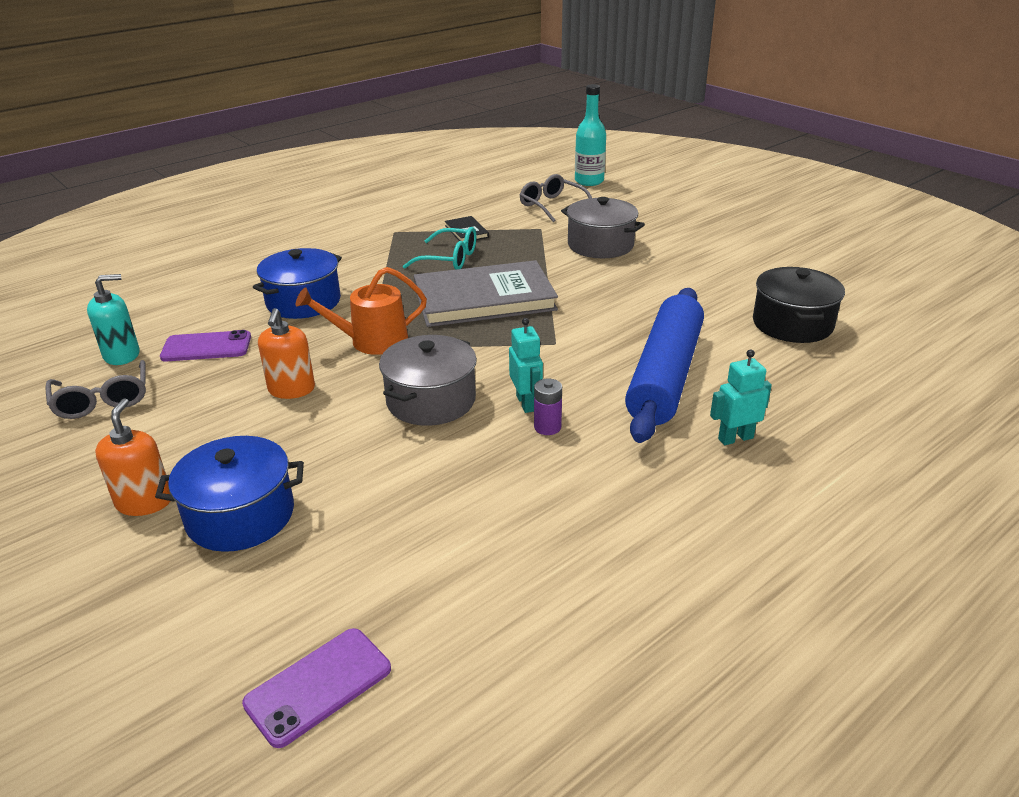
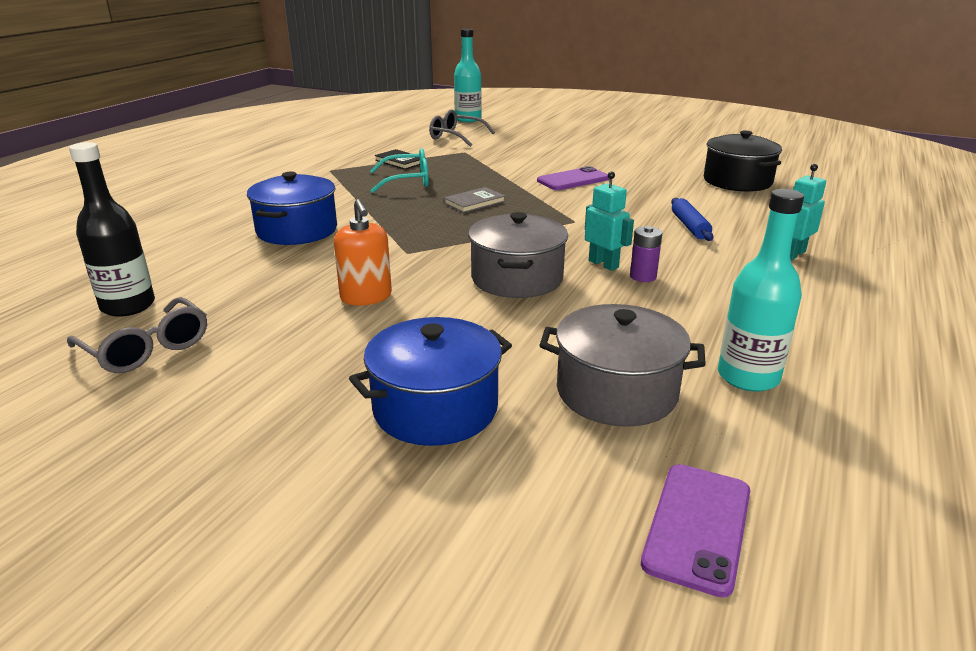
camera: 25 degrees left, 5 degrees down
(122, 355) = (128, 306): turquoise soap dispenser -> black bottle
(144, 502) = (307, 425): orange soap dispenser -> none
(206, 347) = (228, 282): purple phone -> purple phone (573, 180)
(371, 341) = (404, 247): orange watering can -> none
(484, 299) = (474, 202): grey book -> grey book, size x0.41
(517, 566) = (748, 377): none -> turquoise bottle
(600, 245) = (529, 156): grey pot -> grey pot (616, 392)
(665, 376) = (690, 226): blue rolling pin -> blue rolling pin, size x0.42

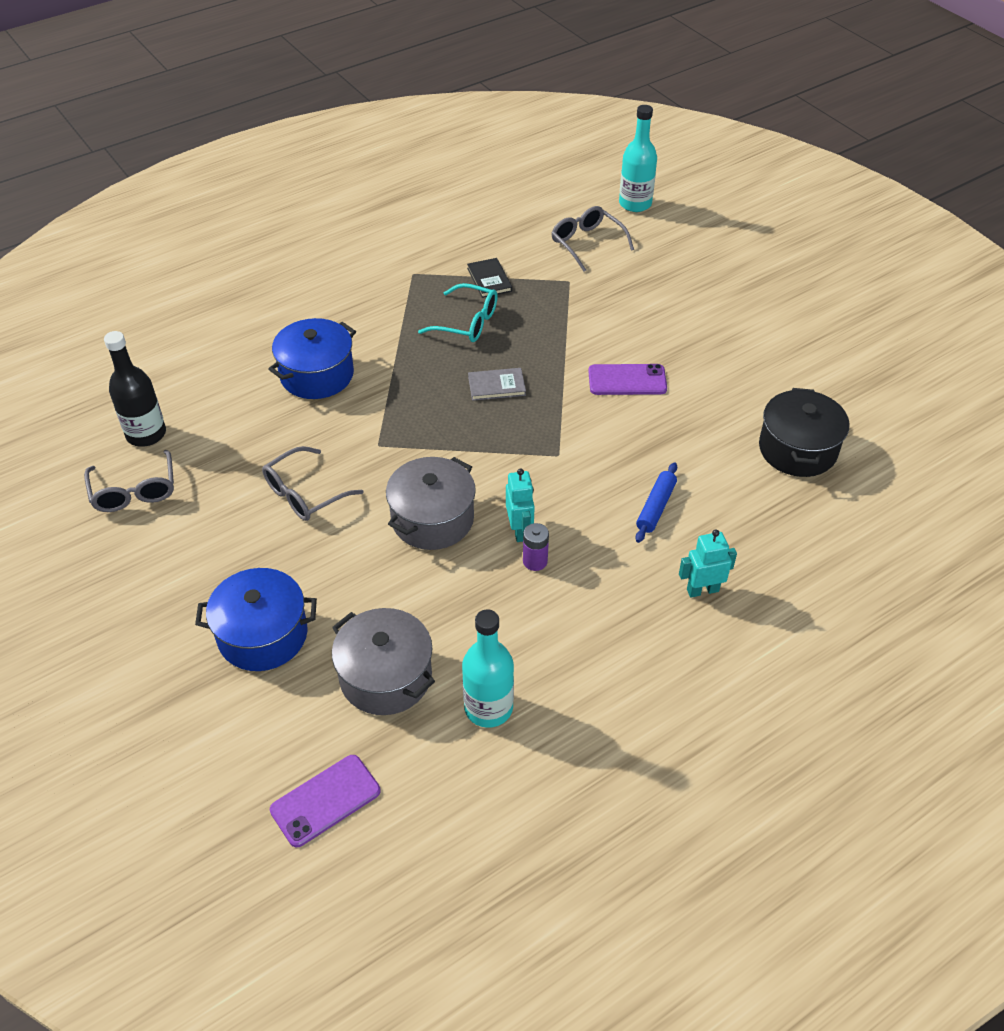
camera: 30 degrees right, 20 degrees up
(366, 297) = (305, 493): orange soap dispenser -> grey glasses

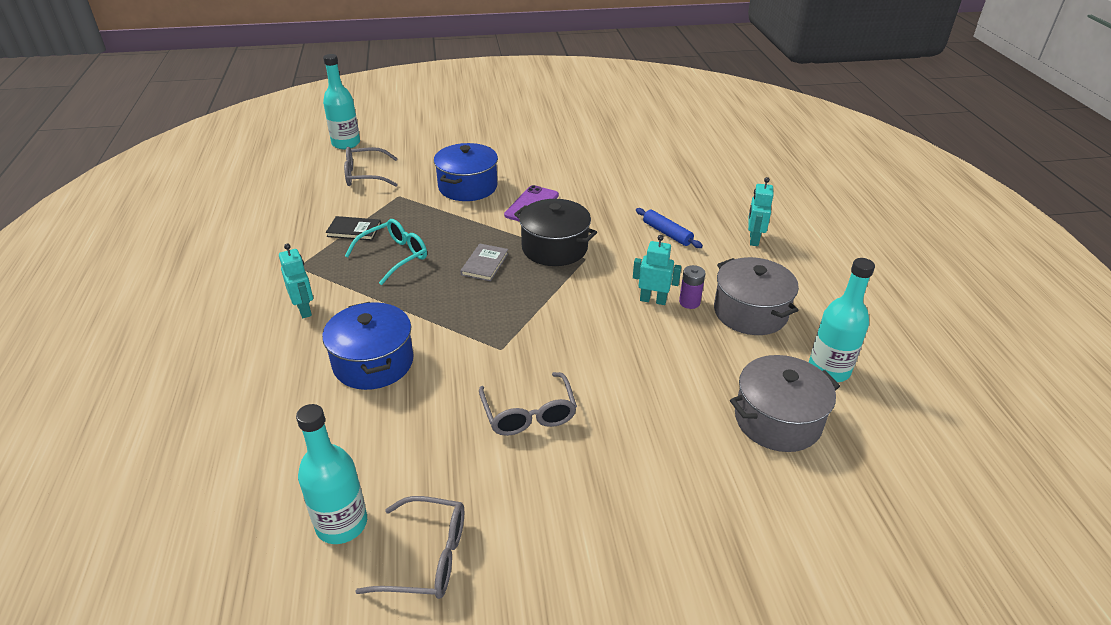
camera: 65 degrees left, 10 degrees down
(146, 434) = (341, 524): black bottle -> turquoise bottle
(263, 635) = (696, 493): blue pot -> blue pot (468, 187)
(325, 800) = (905, 498): purple phone -> none
(358, 305) = (304, 309): none -> turquoise robot
(432, 519) = (612, 342): grey pot -> grey pot (750, 312)
(797, 449) = (649, 166): black pot -> black pot (554, 248)

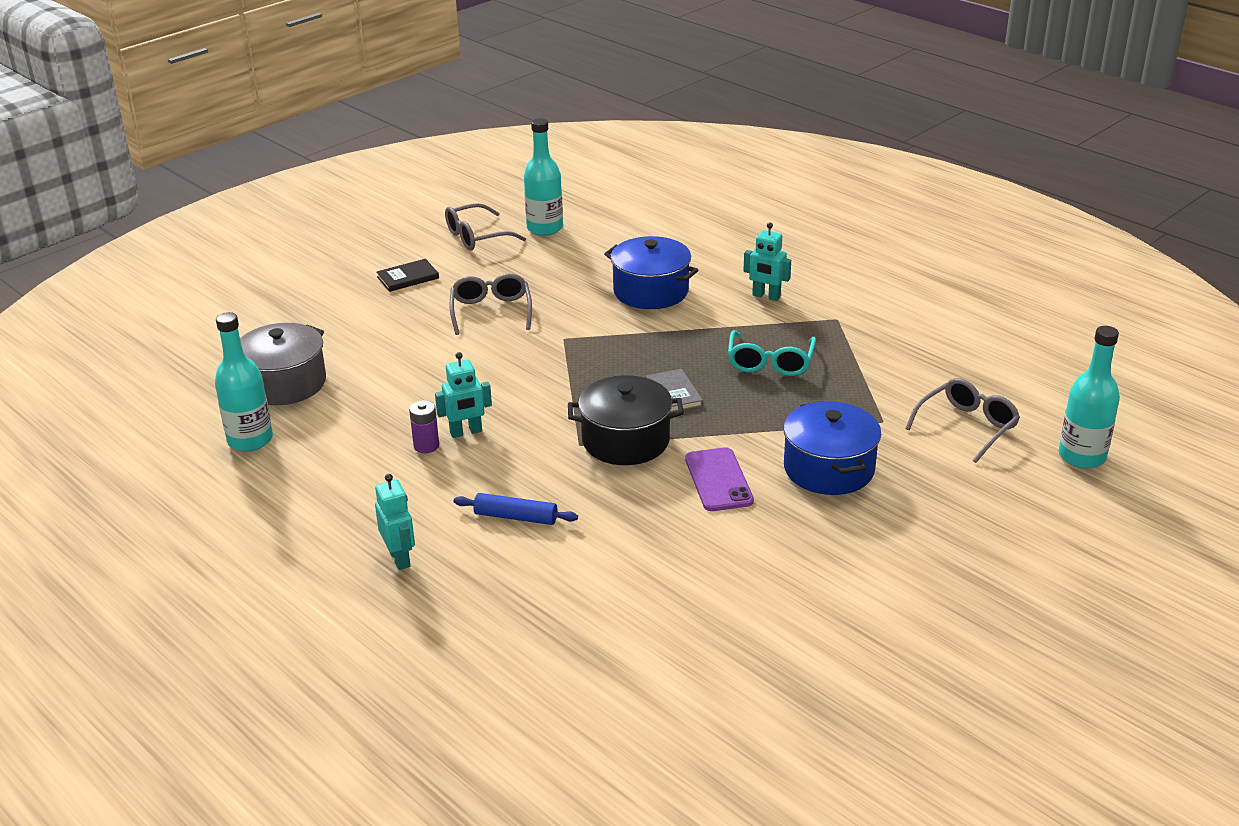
camera: 145 degrees right, 5 degrees down
(354, 230) = (853, 367): black book -> black book (408, 278)
(528, 413) = (491, 312): grey glasses -> grey glasses turned 45 degrees clockwise
(750, 312) = (355, 462): grey pot -> none

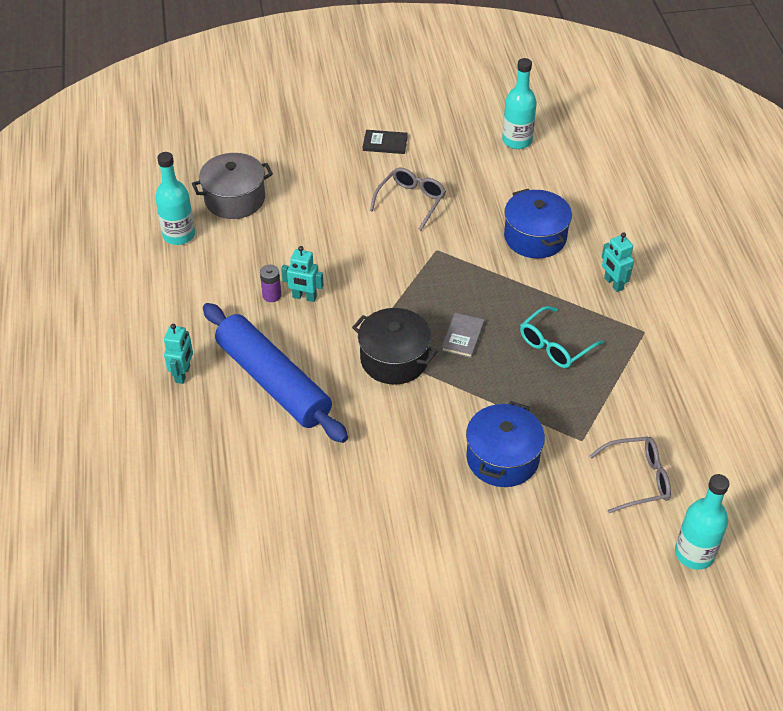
camera: 35 degrees right, 15 degrees up
(477, 237) = (463, 127): grey glasses -> none
(515, 517) = (273, 381): blue rolling pin -> blue rolling pin, size x2.39
(718, 480) = (421, 425): purple phone -> none

